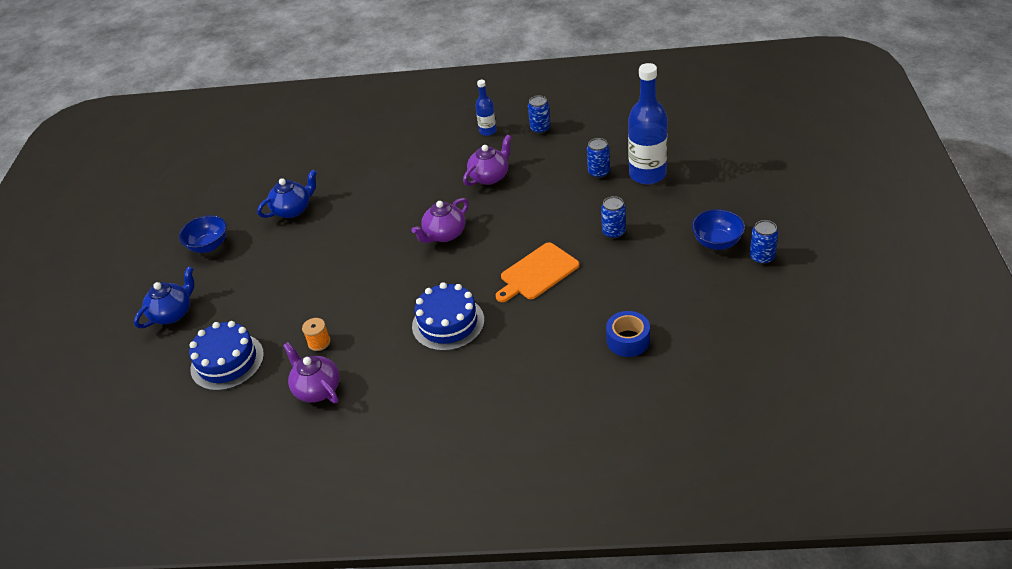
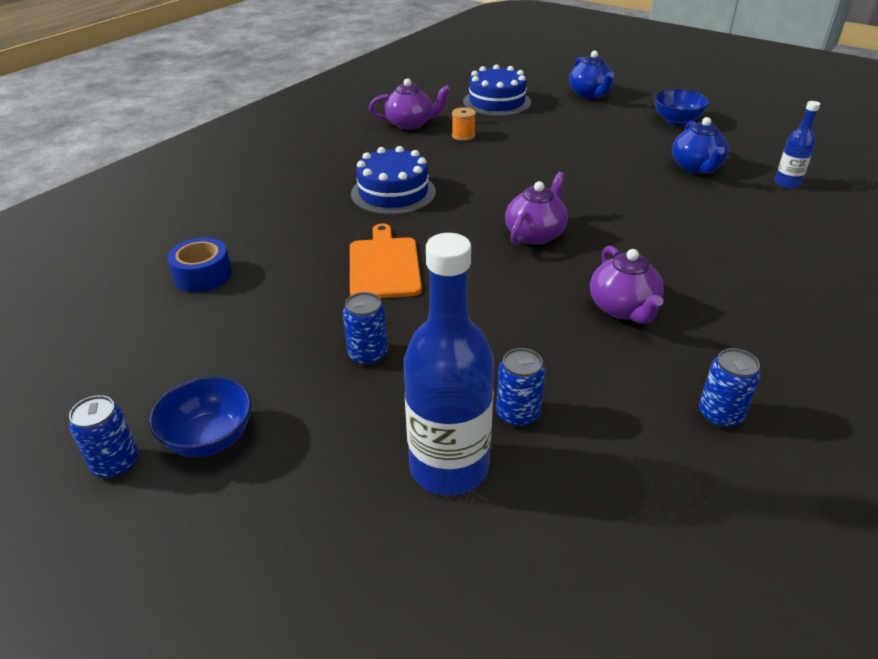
camera: 120 degrees right, 5 degrees down
(444, 234) = (535, 234): purple teapot -> purple teapot turned 45 degrees clockwise
(488, 131) = (761, 355): blue bottle -> blue bottle (787, 183)

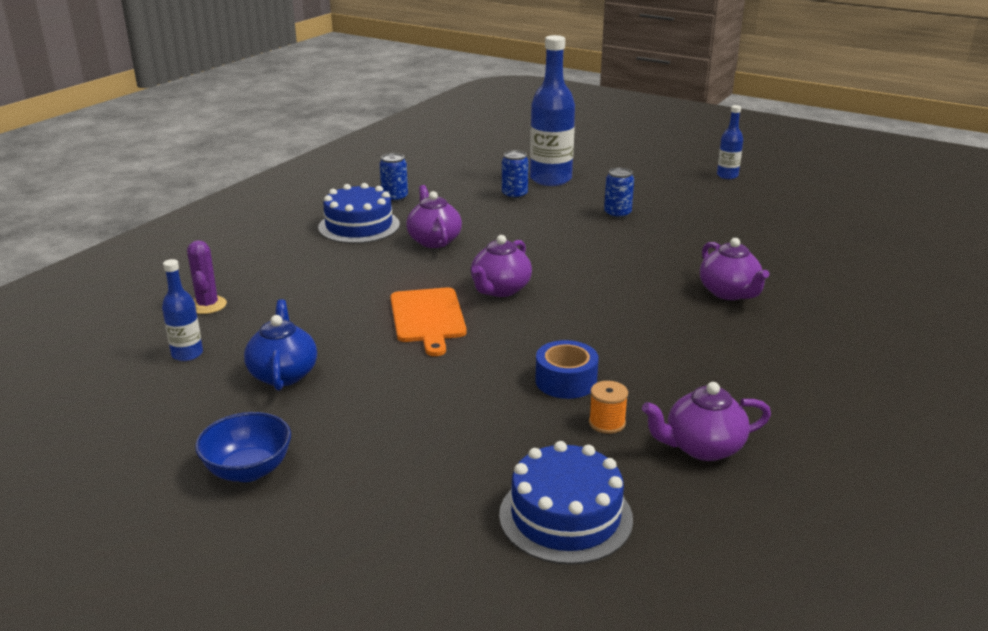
camera: 175 degrees right, 10 degrees down
(116, 464) = (727, 176): blue can -> blue bottle
(203, 275) = (785, 251): blue tape -> blue tape (566, 381)
(209, 438) = (686, 183): blue bowl -> none
(311, 224) = (729, 293): none -> purple teapot
(384, 265) = (635, 261): orange cutting board -> orange cutting board (428, 318)
(393, 193) = (664, 328): blue cake -> blue cake (359, 226)
(590, 94) = (375, 550): blue teapot -> none
(819, 226) = (207, 305): none -> purple cactus

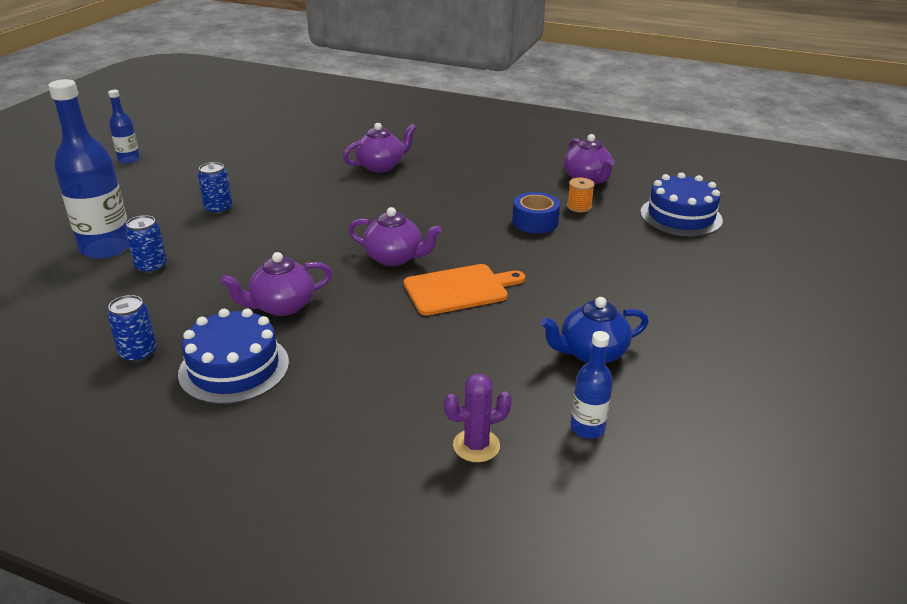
camera: 100 degrees left, 5 degrees up
(248, 470) = (729, 340): blue bowl -> none

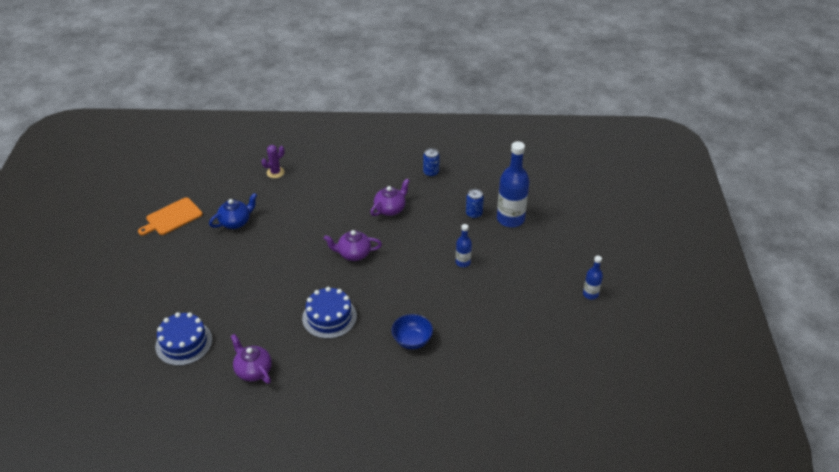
camera: 160 degrees right, 10 degrees up
(218, 209) = (482, 264): blue can -> none
(234, 368) = (386, 177): blue cake -> blue cake (329, 317)
(381, 166) = (412, 340): purple teapot -> blue bowl
(459, 289) = (309, 242): orange cutting board -> orange cutting board (172, 217)
(535, 222) = (282, 308): blue tape -> none
(579, 206) = (255, 333): orange spool -> none
(587, 428) = (234, 189): blue bottle -> blue bottle (463, 262)

